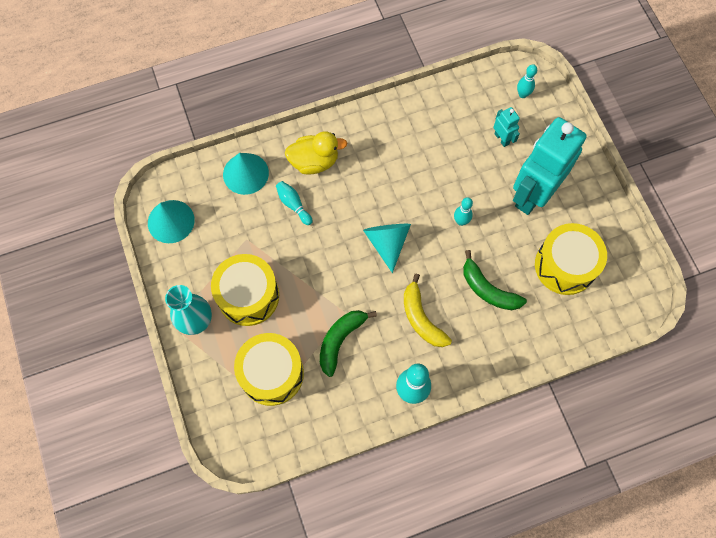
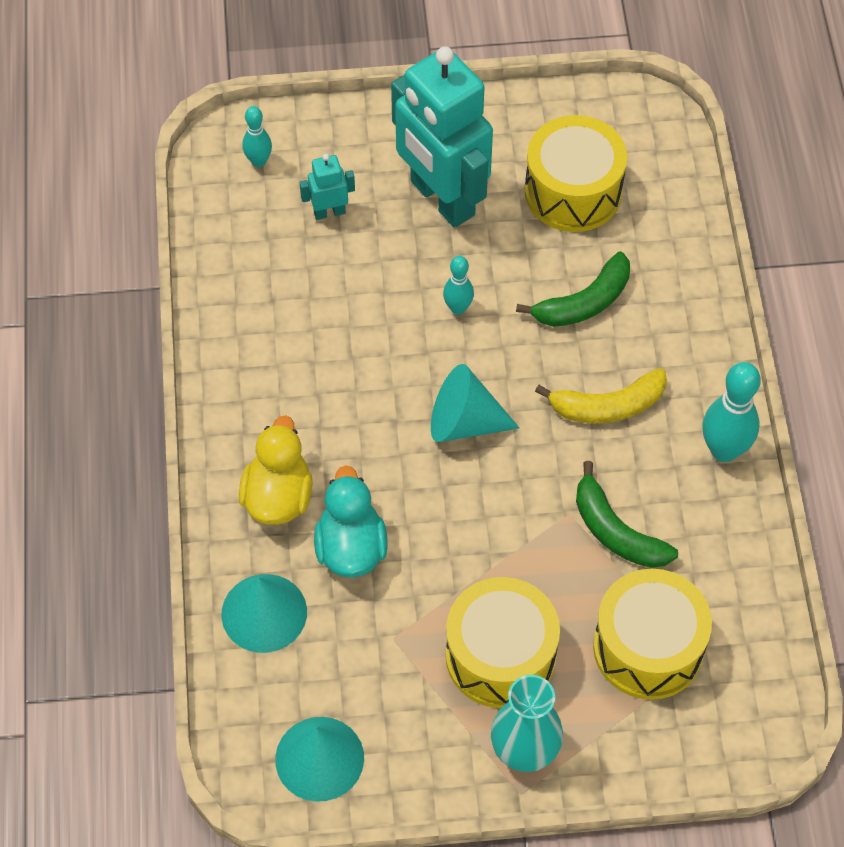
camera: 75 degrees left, 10 degrees down
(293, 205) = (351, 548): turquoise bowling pin -> turquoise duck

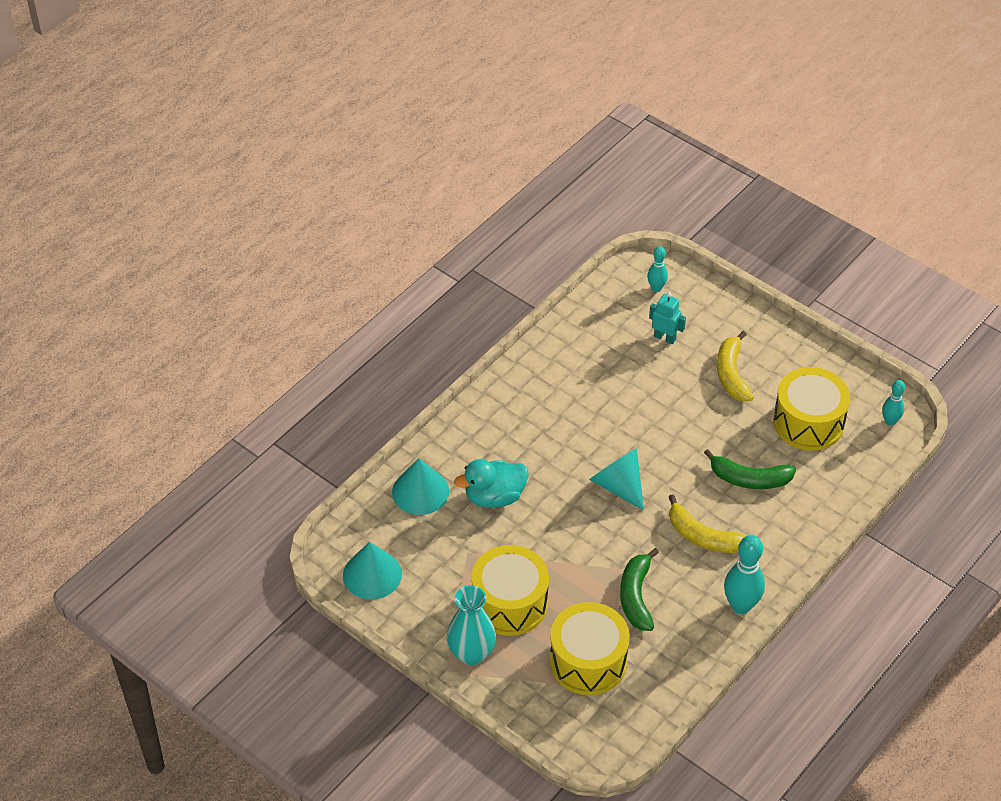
camera: 45 degrees right, 10 degrees down
(278, 497) = (486, 446): yellow duck -> none
(351, 548) = (494, 496): turquoise duck -> turquoise duck turned 150 degrees counterclockwise
(441, 199) = (731, 374): turquoise robot -> yellow banana
(458, 308) = (678, 431): turquoise bowling pin -> turquoise bowling pin (890, 421)

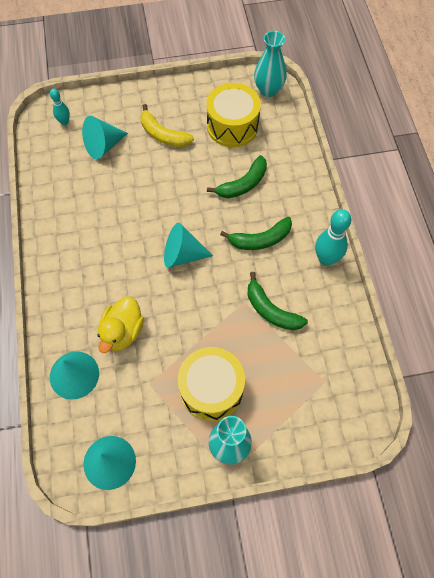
camera: 50 degrees left, 15 degrees up
(494, 496) = (122, 332): turquoise duck -> yellow duck
(588, 661) = (295, 377): yellow drum -> none
(664, 337) = (103, 146): turquoise robot -> turquoise cone
(702, 536) = (260, 239): yellow banana -> green banana
(890, 421) = (268, 90): turquoise bowling pin -> turquoise vase

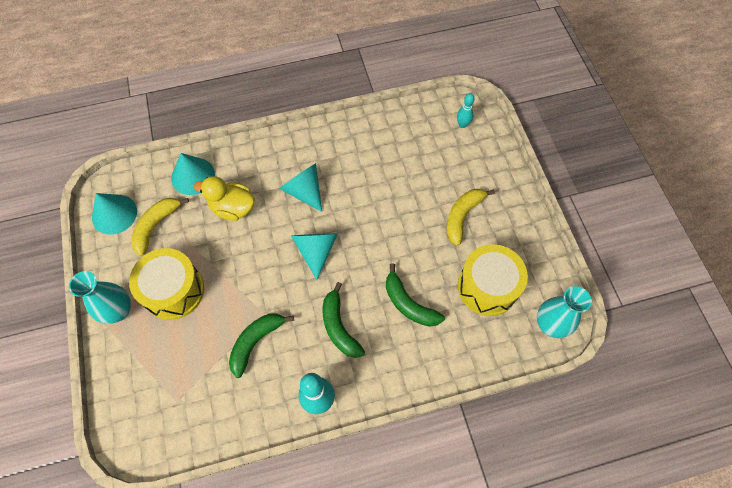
camera: 85 degrees right, 0 degrees up
(103, 146) = (438, 163): turquoise cone -> turquoise cone (304, 191)
(132, 412) = (156, 226): none -> yellow banana

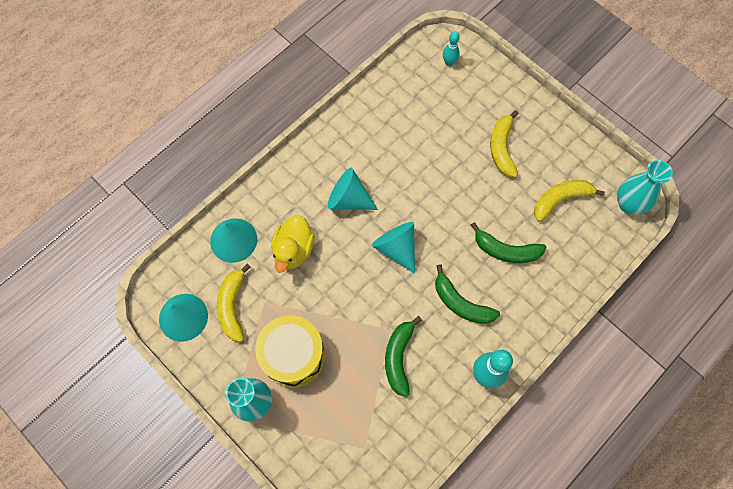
camera: 30 degrees left, 5 degrees up
(232, 208) = (293, 250): yellow duck -> yellow duck turned 60 degrees counterclockwise
(487, 287) = (560, 199): yellow drum -> yellow banana

